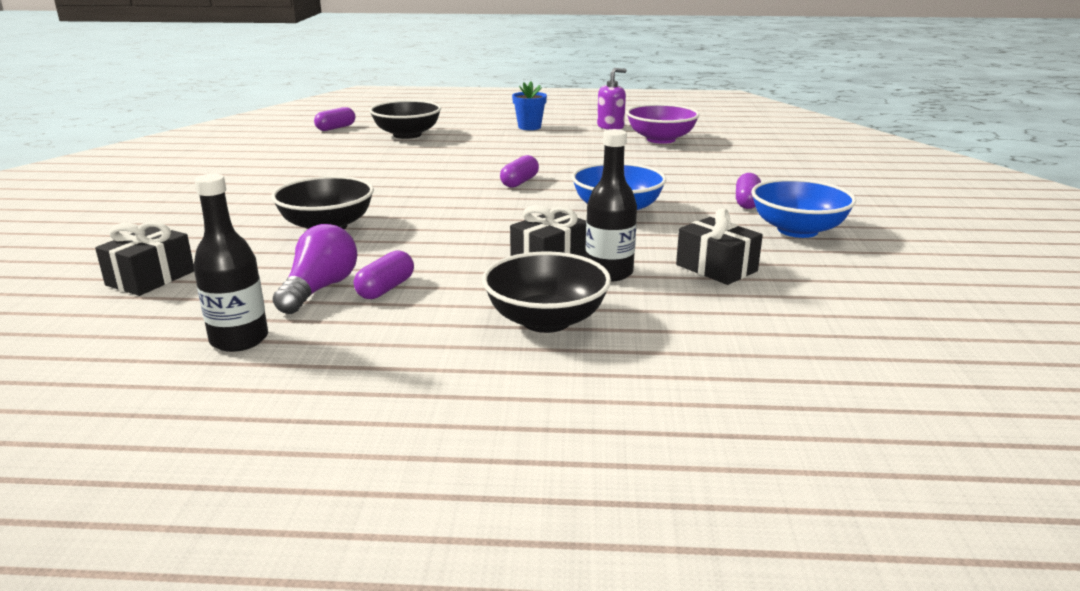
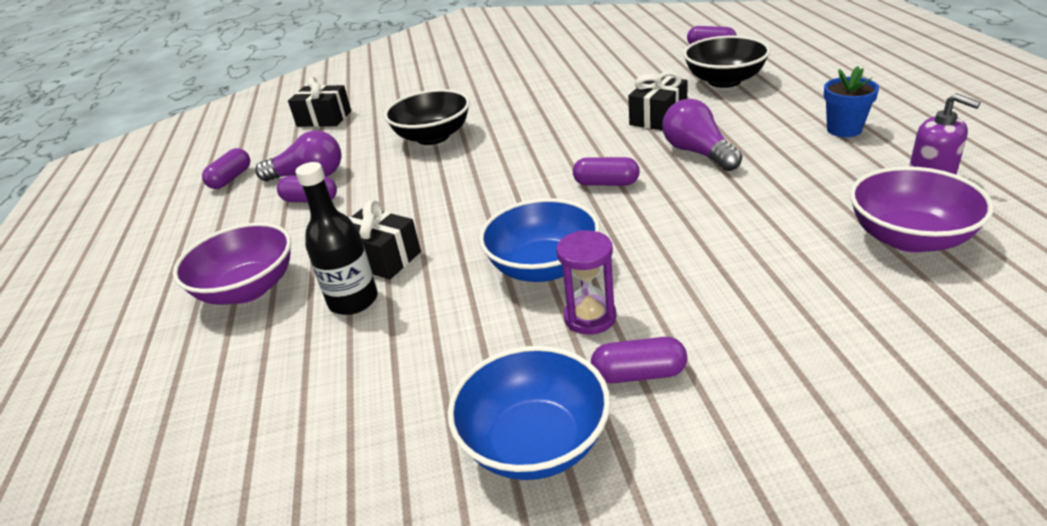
camera: 80 degrees right, 10 degrees up
(239, 340) = (231, 178): black bottle -> purple capsule
(509, 156) = (698, 152): none -> purple light bulb
(546, 320) = (248, 289): black bowl -> purple bowl
(686, 206) = (590, 317): none -> purple hourglass
(716, 268) = (377, 376): black gift -> black gift (658, 117)

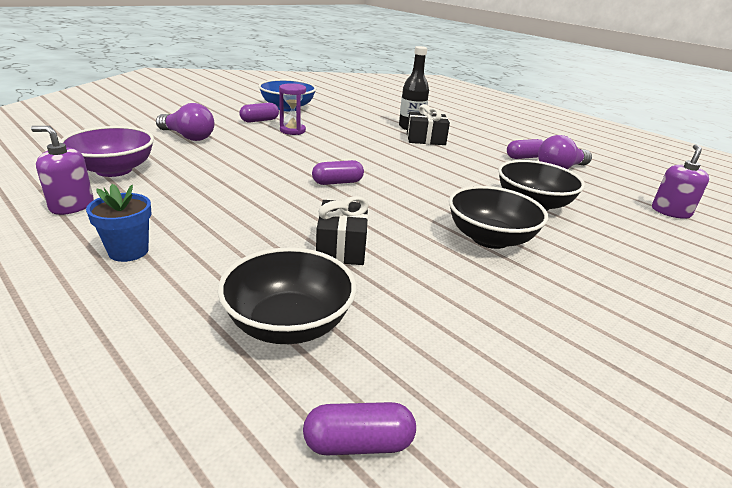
camera: 140 degrees right, 5 degrees down
(231, 178) = (608, 163): purple capsule -> none
(248, 289) = (468, 126): purple bowl -> none
(324, 119) = (670, 212): black gift -> purple soap dispenser
(526, 112) = (490, 238): none -> black bowl
(543, 267) = (333, 143): blue bowl -> none
(698, 152) = (278, 212): purple light bulb -> purple light bulb (188, 137)

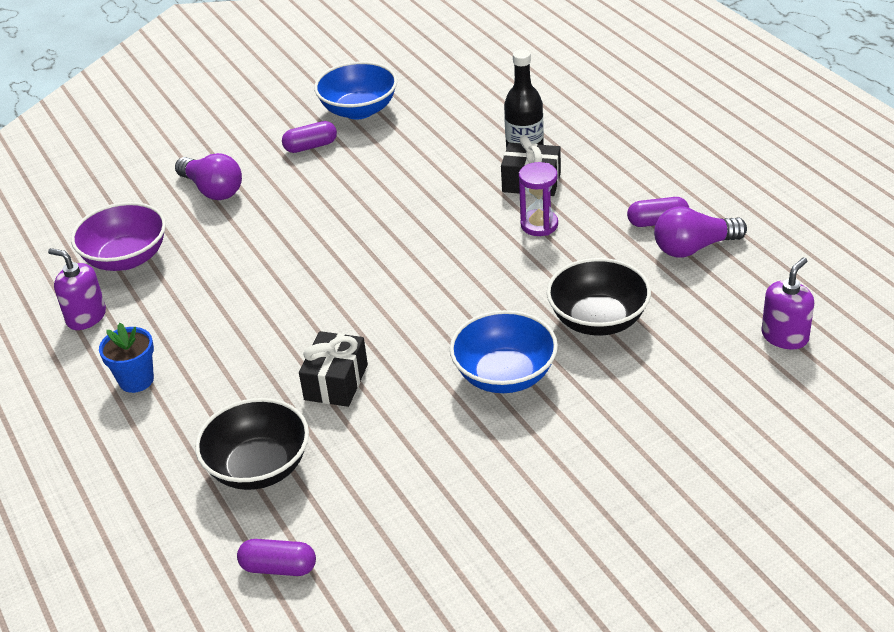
camera: 20 degrees right, 10 degrees up
(292, 131) = (349, 169): purple hourglass -> purple hourglass (539, 225)
(337, 182) = (370, 279): purple capsule -> none
(490, 238) = (505, 375): black bowl -> blue bowl

